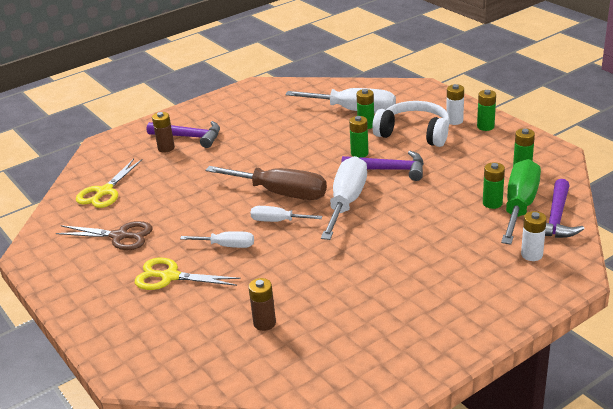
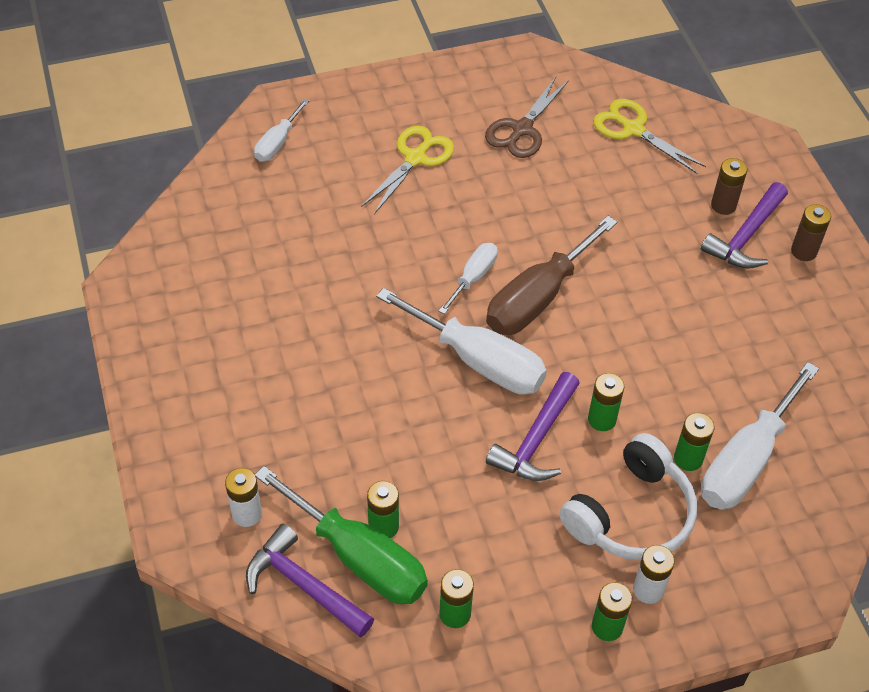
camera: 105 degrees right, 20 degrees up
(227, 246) = (447, 218): white screwdriver -> white screwdriver (277, 143)
(264, 323) = (286, 217): brown battery -> brown battery (803, 251)

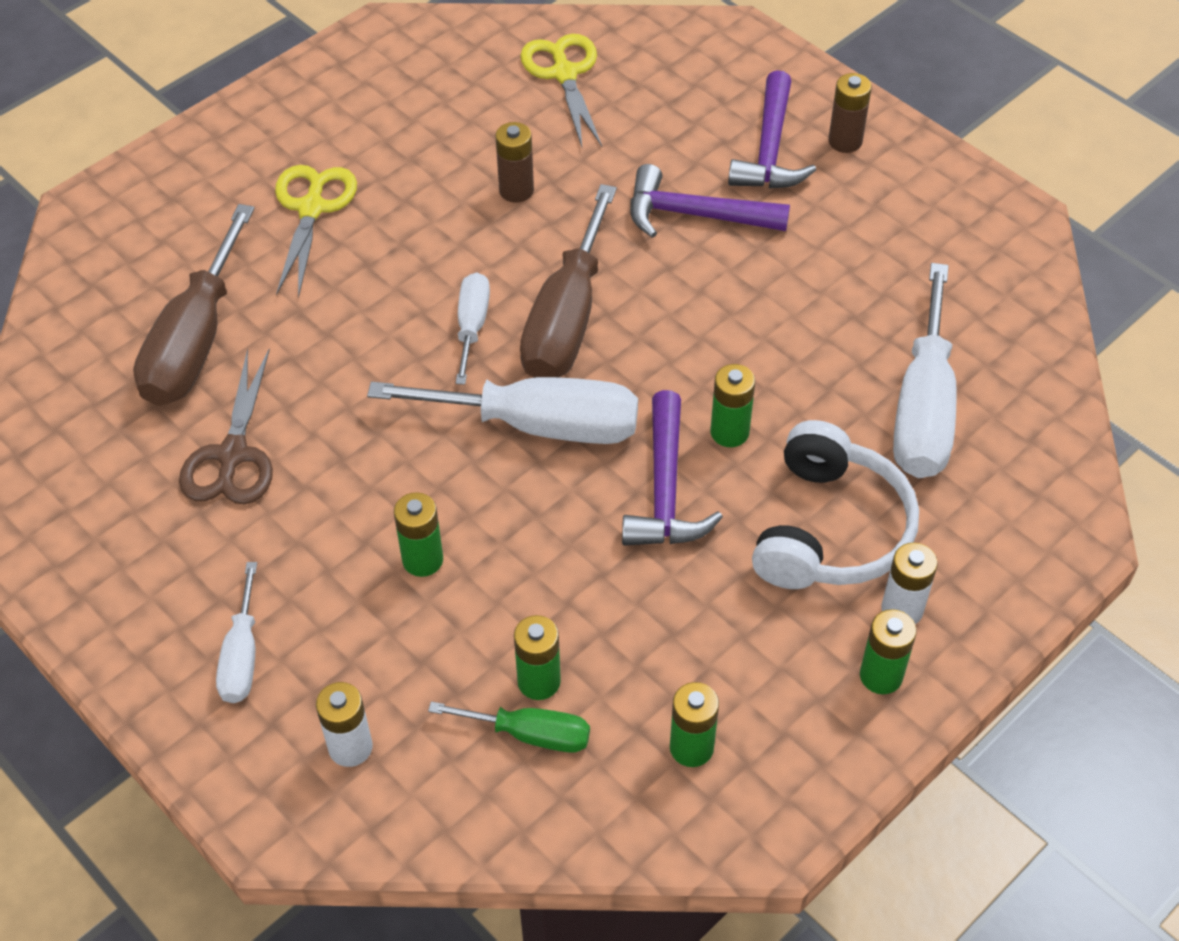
camera: 25 degrees left, 0 degrees up
(277, 143) = (114, 257): white screwdriver -> white screwdriver (242, 655)
(296, 217) = (195, 341): none -> brown screwdriver
(304, 585) = (480, 803): purple hammer -> purple hammer (695, 215)
(359, 557) = (530, 734): green screwdriver -> green screwdriver, size x0.53
(522, 129) = (427, 123): brown scissors -> brown scissors (232, 455)
(633, 129) = (564, 74): yellow scissors -> yellow scissors turned 60 degrees clockwise
(688, 459) = (856, 435): green battery -> green battery (422, 560)
(723, 205) = (723, 123): brown battery -> brown battery (516, 190)

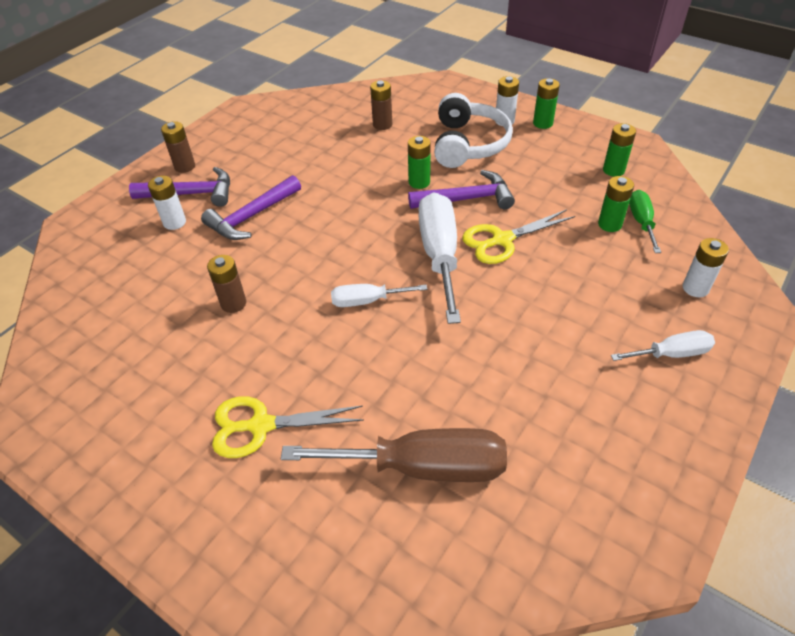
camera: 100 degrees left, 5 degrees down
(232, 455) = (522, 406): brown scissors -> none
(422, 560) = (559, 285): green battery -> none
(564, 74) = (106, 300): yellow scissors -> yellow scissors (502, 240)
(567, 319) = (350, 257): brown screwdriver -> none
(695, 215) = (252, 216): purple hammer -> purple hammer turned 45 degrees clockwise
(705, 132) = (174, 222): none -> white battery
(830, 529) = (468, 144): white headphones -> white headphones turned 90 degrees clockwise
(923, 408) = (382, 124): white screwdriver -> brown battery

